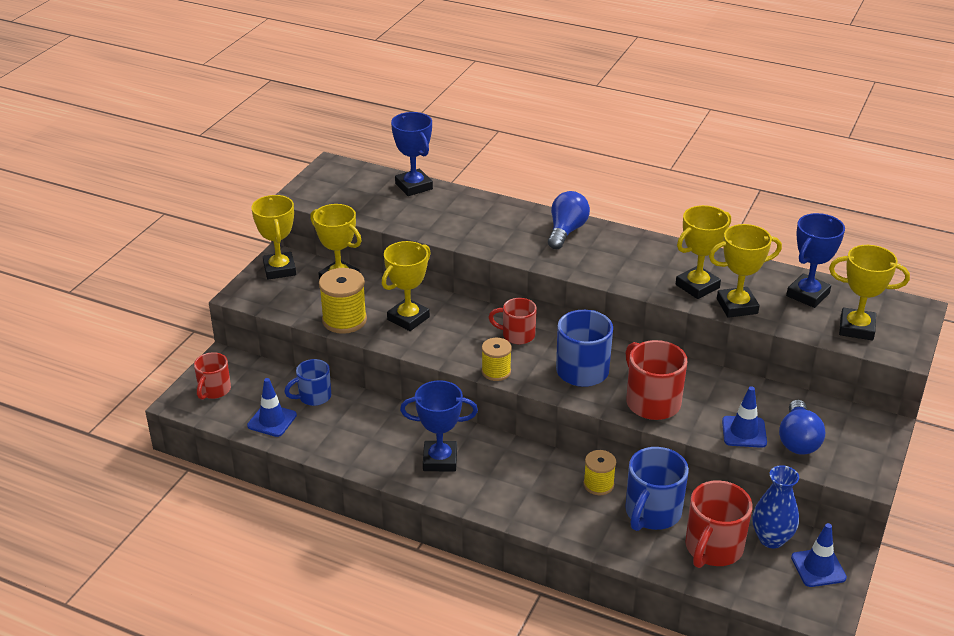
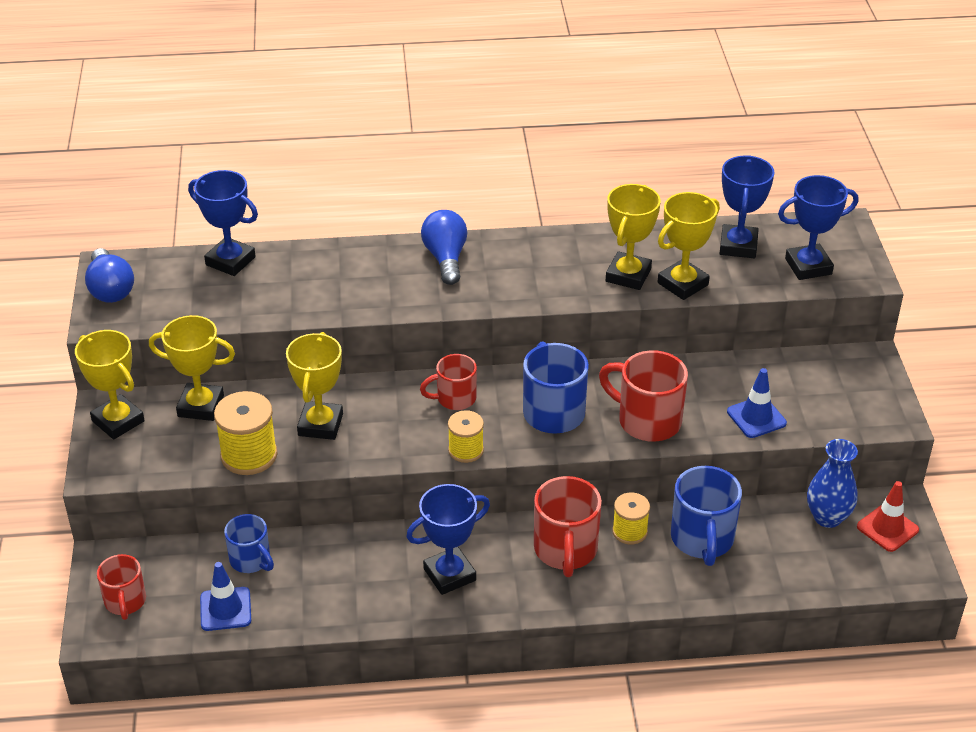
camera: 30 degrees left, 5 degrees up
(313, 397) = (251, 560): blue mug -> blue mug turned 75 degrees counterclockwise
(713, 548) = (783, 551): red mug -> red mug (565, 550)
(798, 440) = (810, 405): blue light bulb -> blue light bulb (110, 289)
(818, 568) = (887, 528): blue traffic cone -> red traffic cone
(856, 328) = (808, 266): yellow trophy -> blue trophy

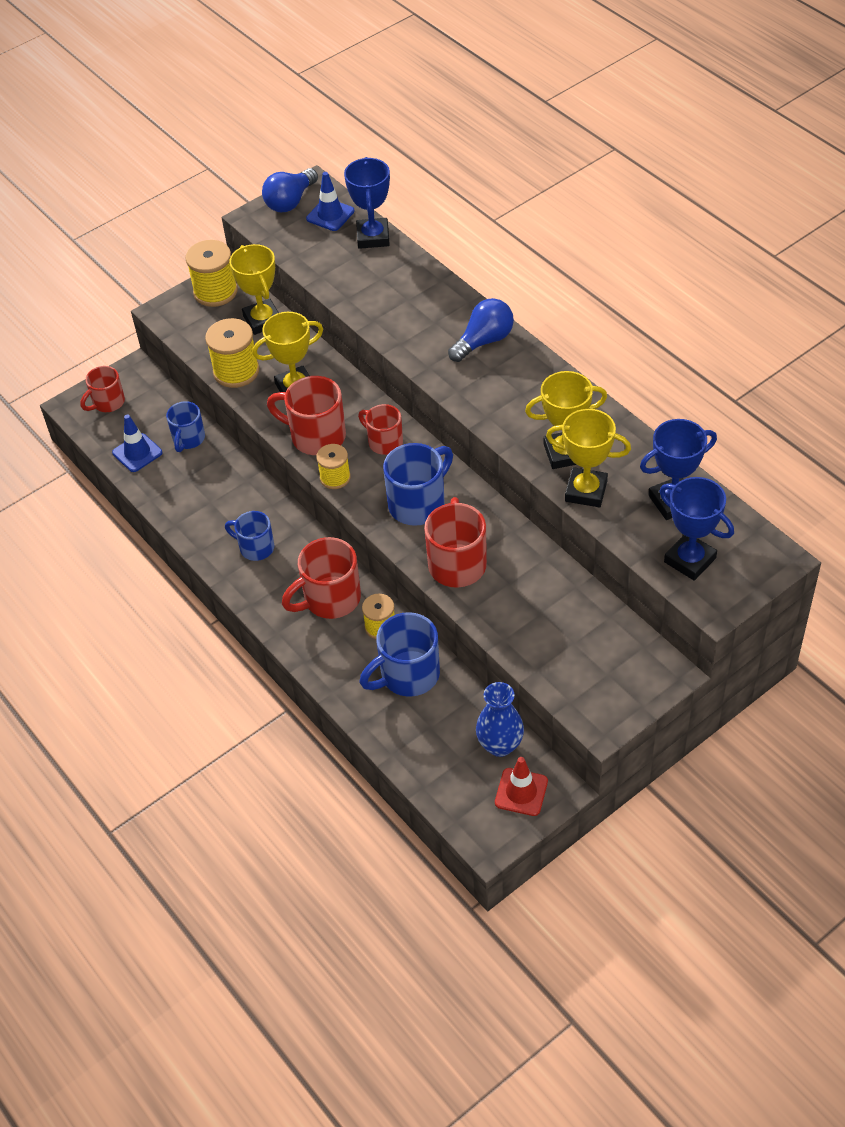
camera: 60 degrees right, 10 degrees up
(118, 421) = (215, 292): yellow trophy -> yellow spool
(399, 439) = (316, 436): none -> red mug
(449, 574) = (255, 547): blue trophy -> blue mug
(756, 417) = (521, 629): blue traffic cone -> blue traffic cone (330, 215)

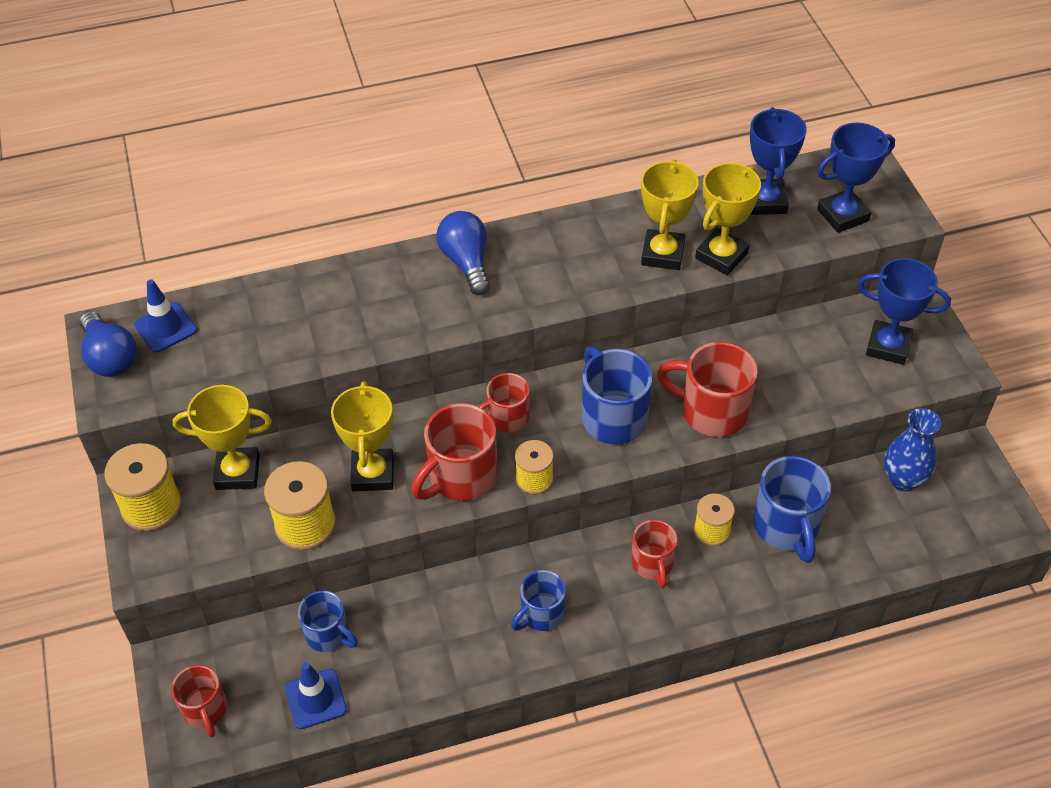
camera: 70 degrees left, 0 degrees up
(330, 599) = (652, 564): red mug -> red mug, size x0.63
(373, 237) = (234, 301): blue trophy -> blue trophy (888, 346)
(521, 792) = (964, 482): red traffic cone -> none

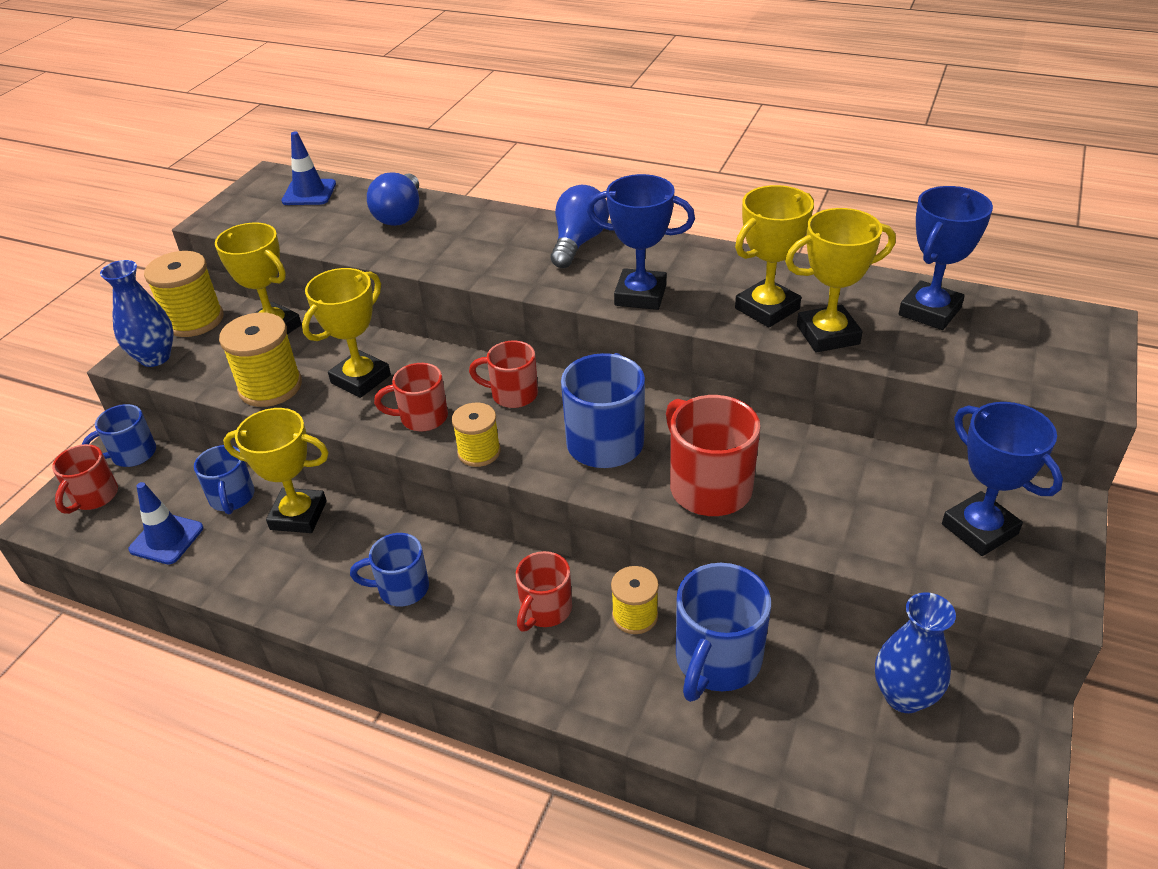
camera: 40 degrees right, 10 degrees down
(110, 357) = (252, 195): blue light bulb -> blue light bulb (400, 215)
(163, 560) = (155, 357): none -> blue vase
(190, 656) = (132, 454): none -> blue mug
(400, 613) = (298, 515): none -> yellow trophy
(461, 477) = (422, 418): red mug -> red mug, size x0.63
(842, 215) = (1011, 357): blue trophy -> blue trophy (640, 295)

